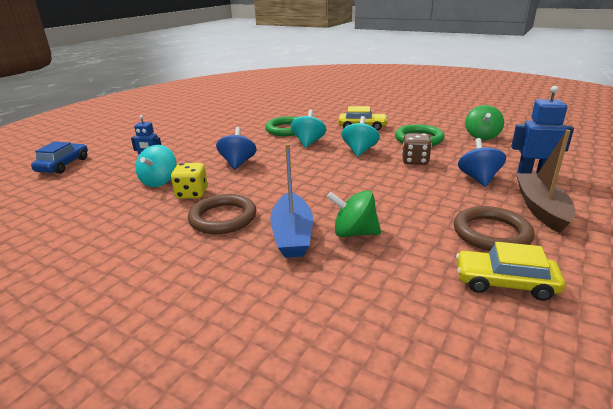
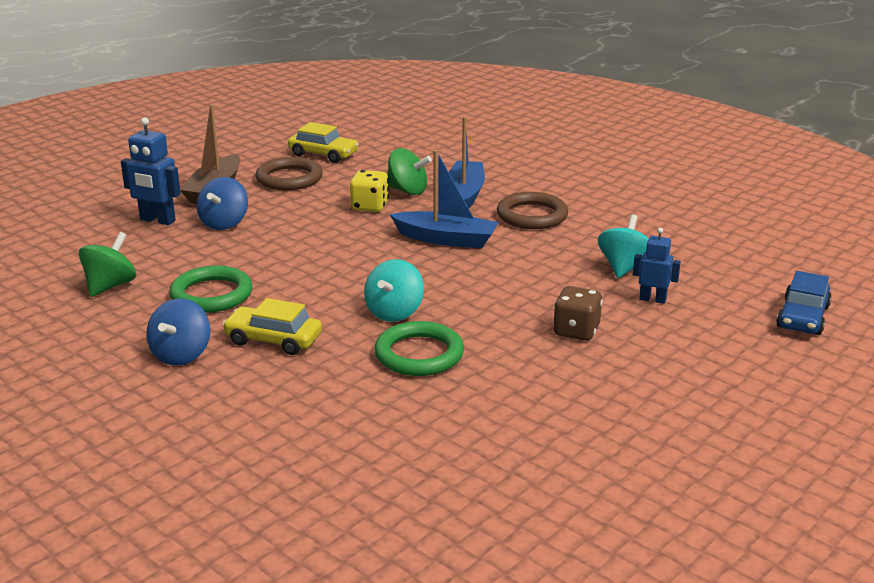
camera: 170 degrees left, 0 degrees up
(192, 194) = (573, 245): yellow dice -> yellow dice (370, 206)
(238, 163) = (517, 284): blue spinning top -> blue spinning top (181, 355)
(294, 187) = (446, 239): none -> blue boat
(359, 151) = (325, 283): turquoise spinning top -> none
(415, 161) = (267, 255): brown dice -> brown dice (576, 331)

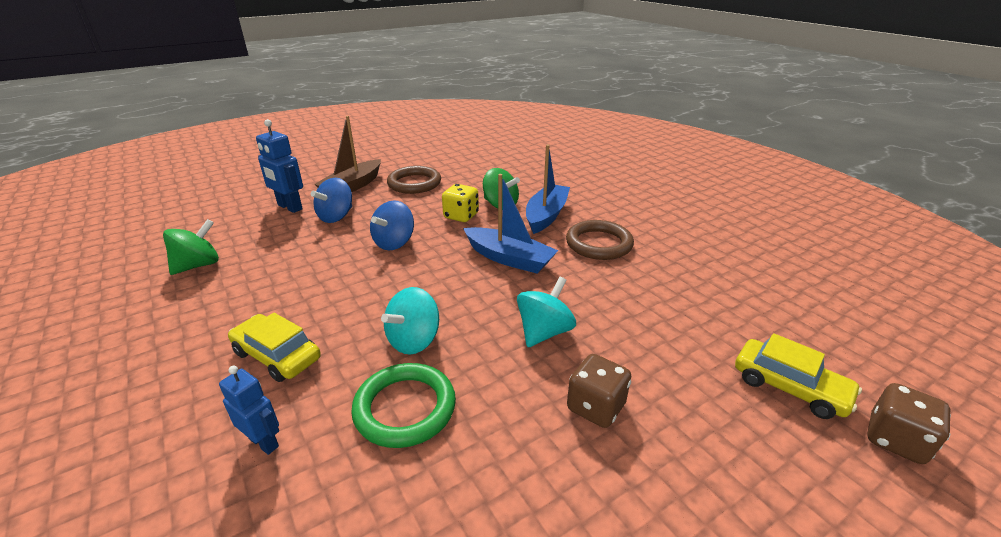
camera: 15 degrees right, 5 degrees up
(181, 355) = (181, 359): blue spinning top -> blue spinning top (394, 243)
(211, 294) = (268, 288): green ring -> none
(323, 154) = (453, 166): yellow car -> yellow car (789, 387)
(624, 267) = (674, 320): turquoise spinning top -> turquoise spinning top (544, 332)
(652, 299) = (699, 372): blue robot -> blue robot (264, 442)
(802, 317) = (895, 440): blue car -> brown dice

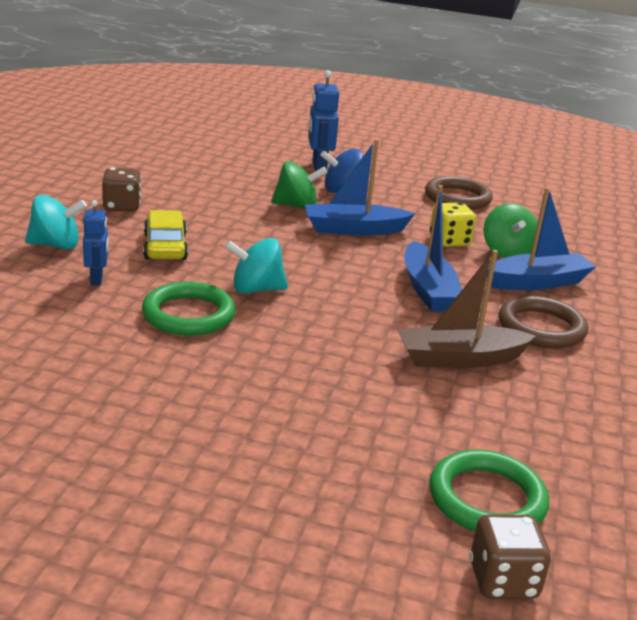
camera: 45 degrees right, 5 degrees down
(198, 265) = (199, 174): green spinning top -> green spinning top (296, 206)
(352, 186) = (396, 175): brown boat -> brown boat (459, 359)
(394, 243) = (354, 229): blue spinning top -> blue boat
(544, 332) = (356, 342): turquoise spinning top -> turquoise spinning top (56, 245)
(595, 407) = (304, 395): brown dice -> brown dice (122, 206)
(789, 387) = (487, 499): yellow car -> green ring

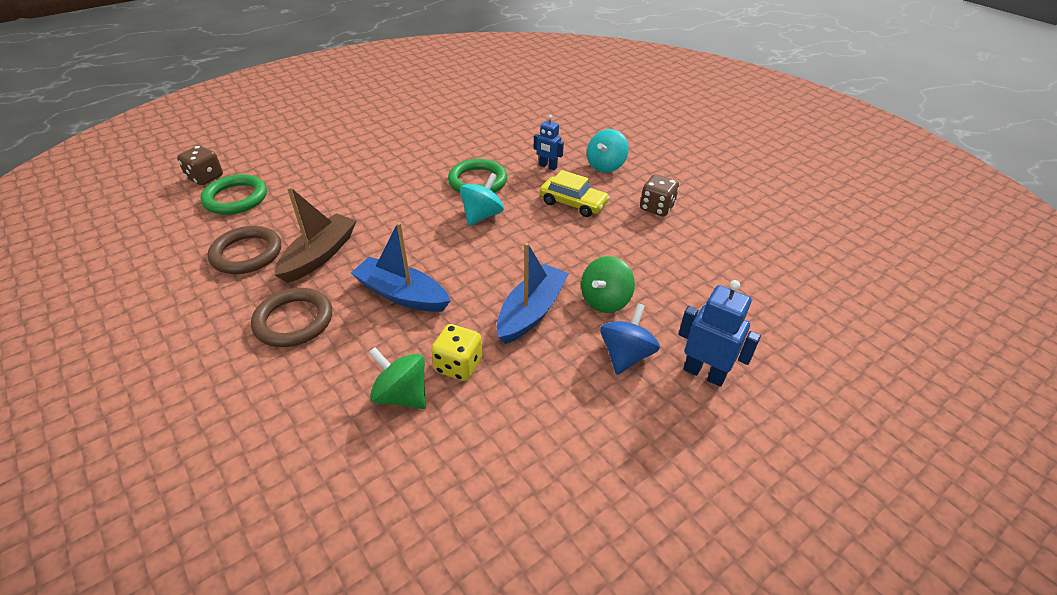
camera: 130 degrees right, 15 degrees up
(457, 198) = (548, 455): brown ring -> brown ring (247, 254)
(537, 282) = (340, 373): blue boat -> none

